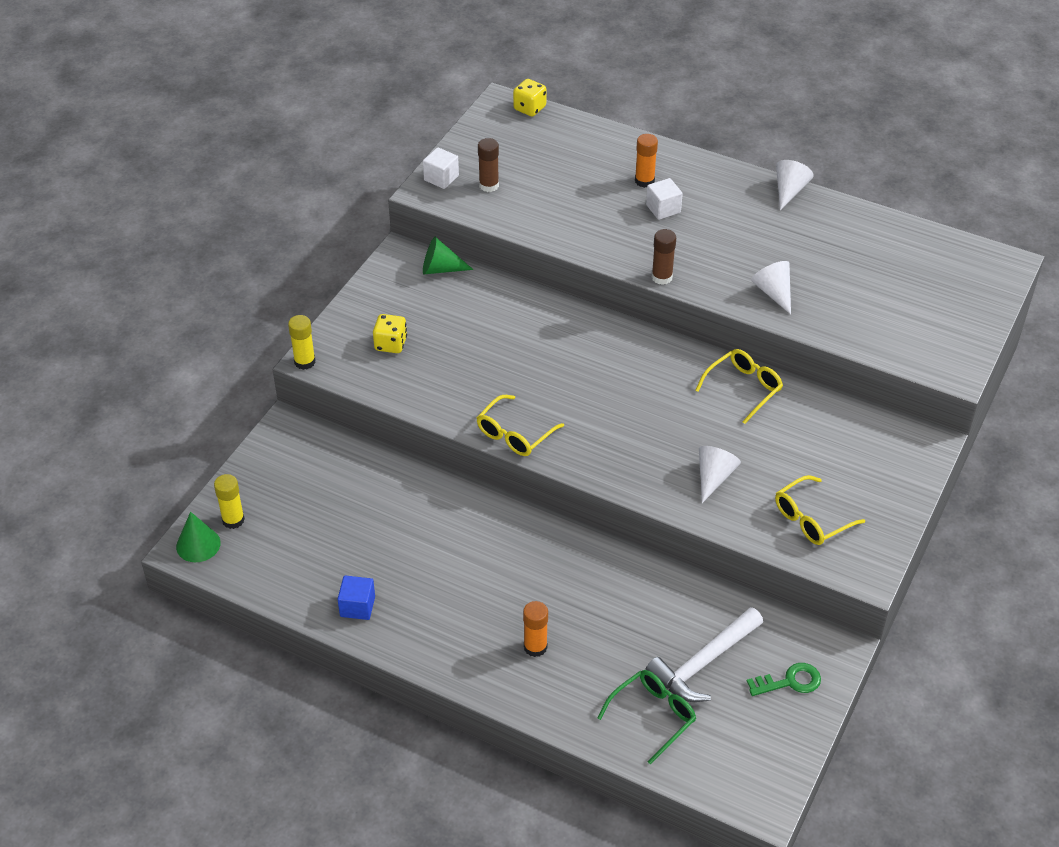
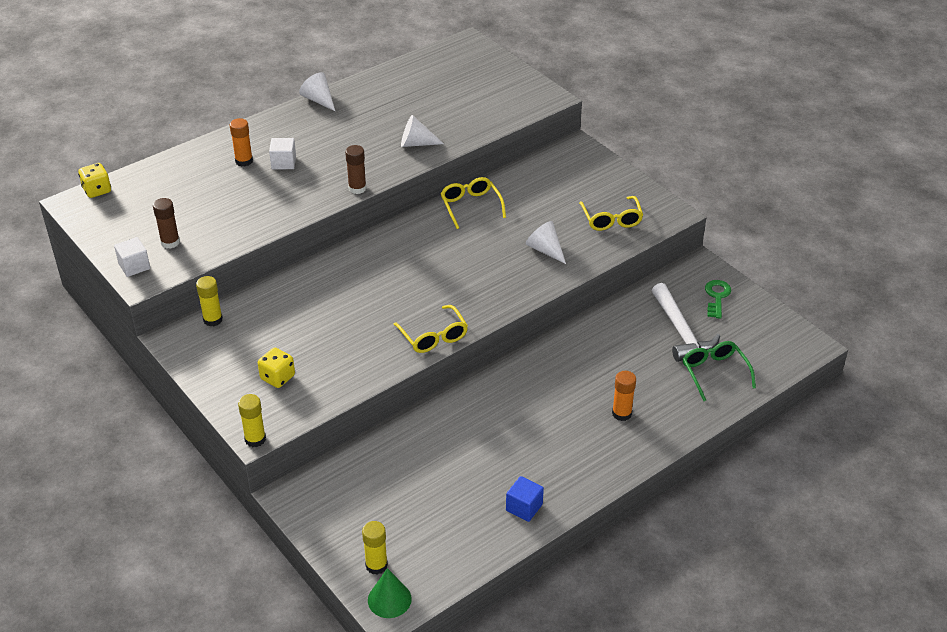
camera: 65 degrees left, 5 degrees down
(441, 269) = (213, 319): green cone -> yellow glue stick

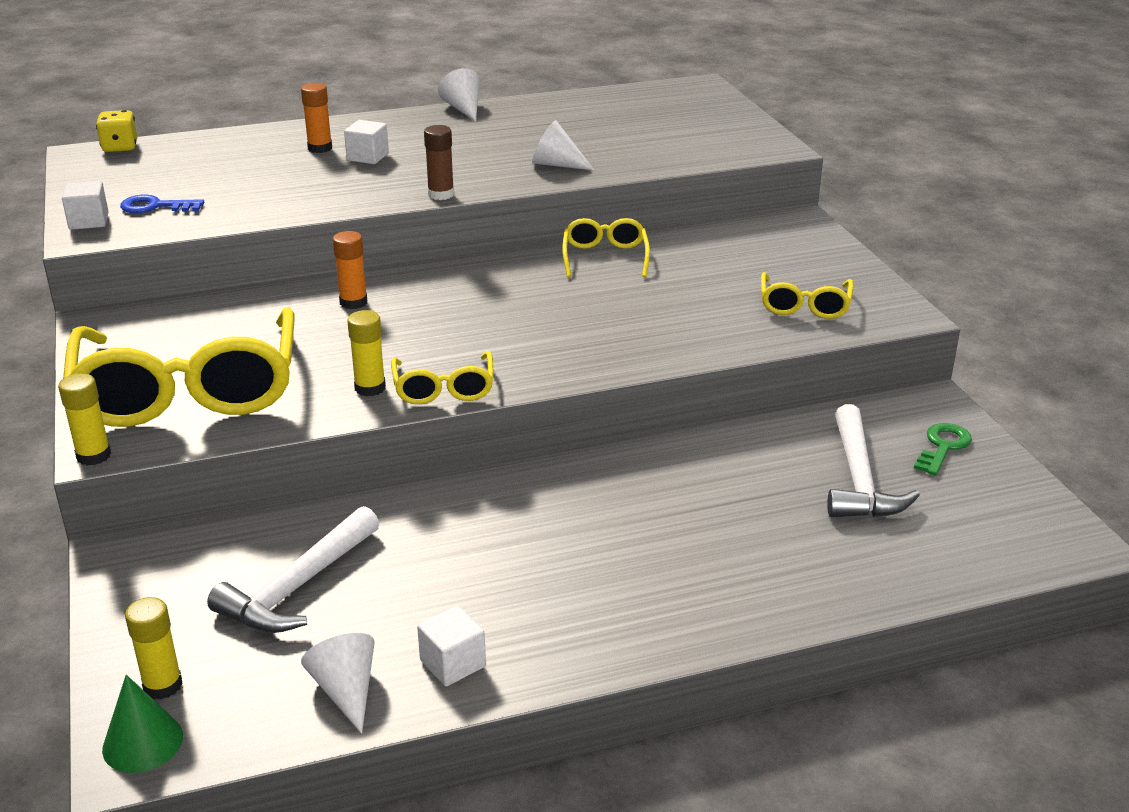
camera: 20 degrees right, 10 degrees down
(170, 242) = (155, 206): brown glue stick -> blue key
(213, 319) = (163, 312): yellow glue stick -> yellow glue stick (370, 388)
(277, 377) = (189, 391): yellow dice -> yellow glasses
(410, 486) = (297, 587): none -> white hammer
(524, 507) = (452, 663): blue cube -> white cube
(545, 250) = (681, 322): white cone -> white cone (346, 690)
(621, 413) = (697, 568): orange glue stick -> orange glue stick (353, 302)
(714, 372) = (888, 546): green glasses -> none

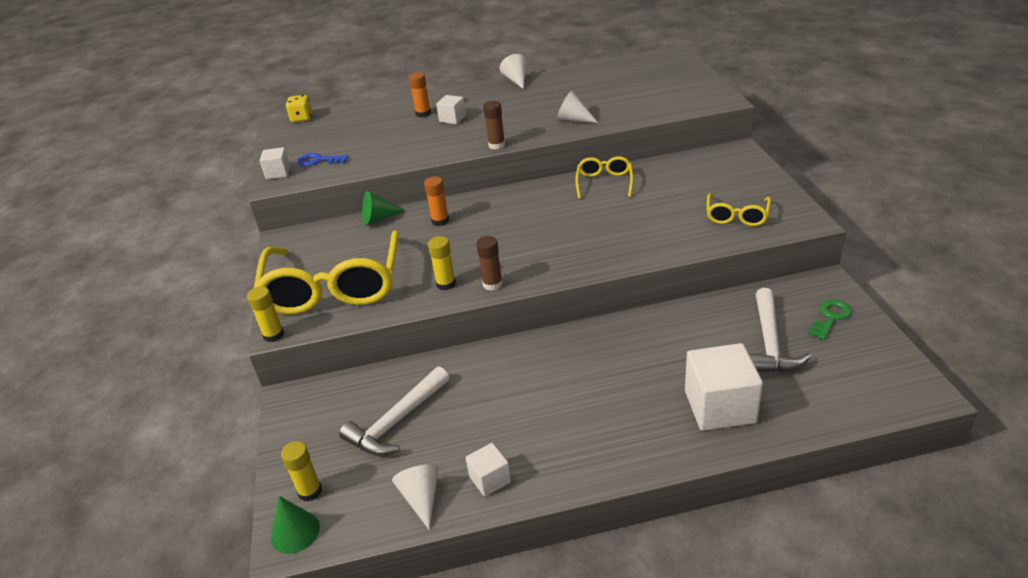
camera: 10 degrees right, 5 degrees up
(253, 297) = (379, 218): none -> green cone
(444, 389) = (492, 284): yellow glasses -> brown glue stick
(792, 563) = (720, 407): none -> white cube

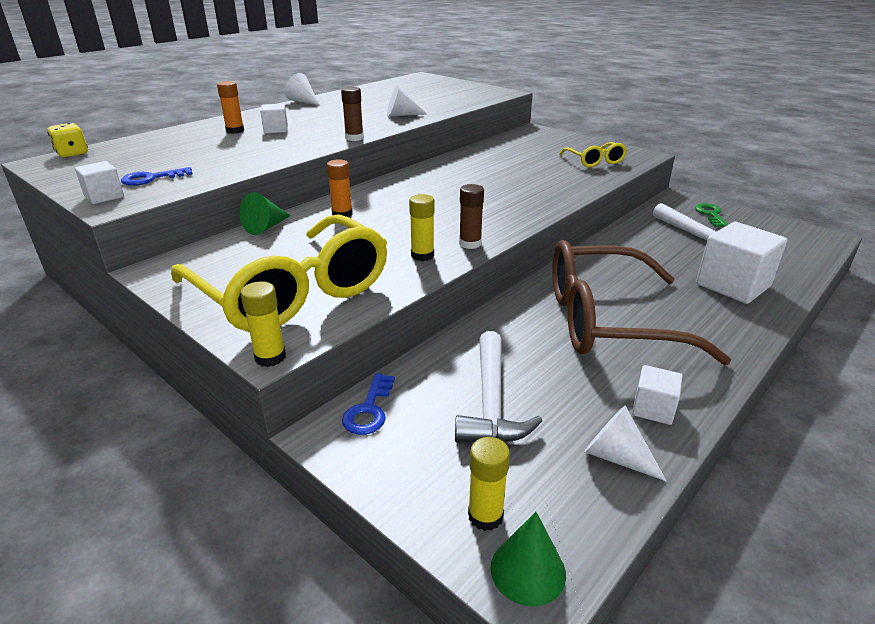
camera: 40 degrees left, 5 degrees down
(325, 392) = (369, 410): none -> blue key
(557, 394) = (607, 321): none -> brown glasses
(604, 182) = (461, 162): yellow glasses -> none

